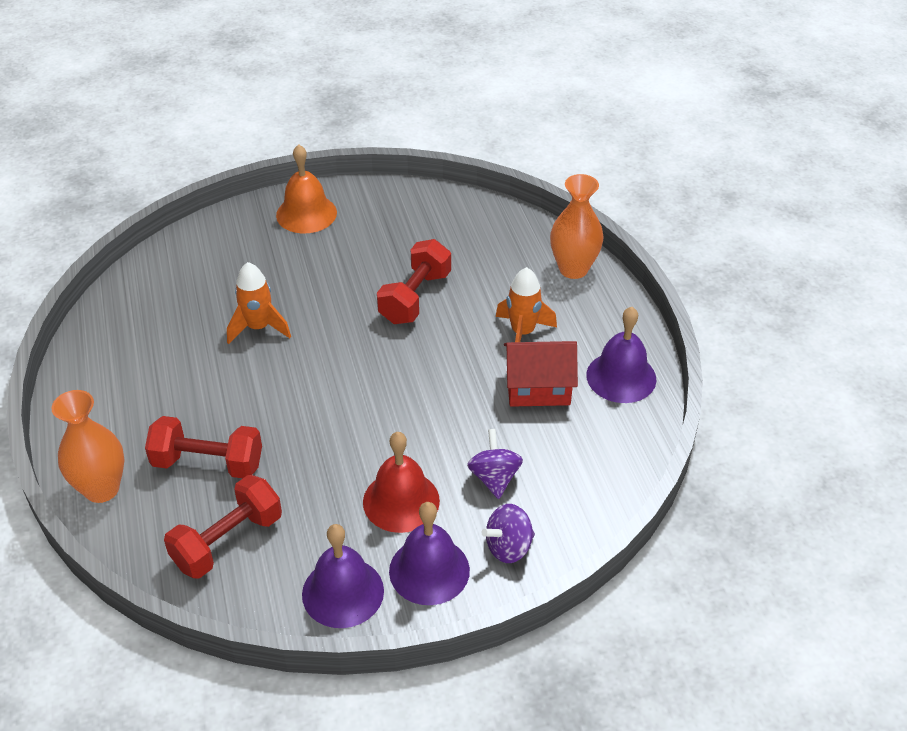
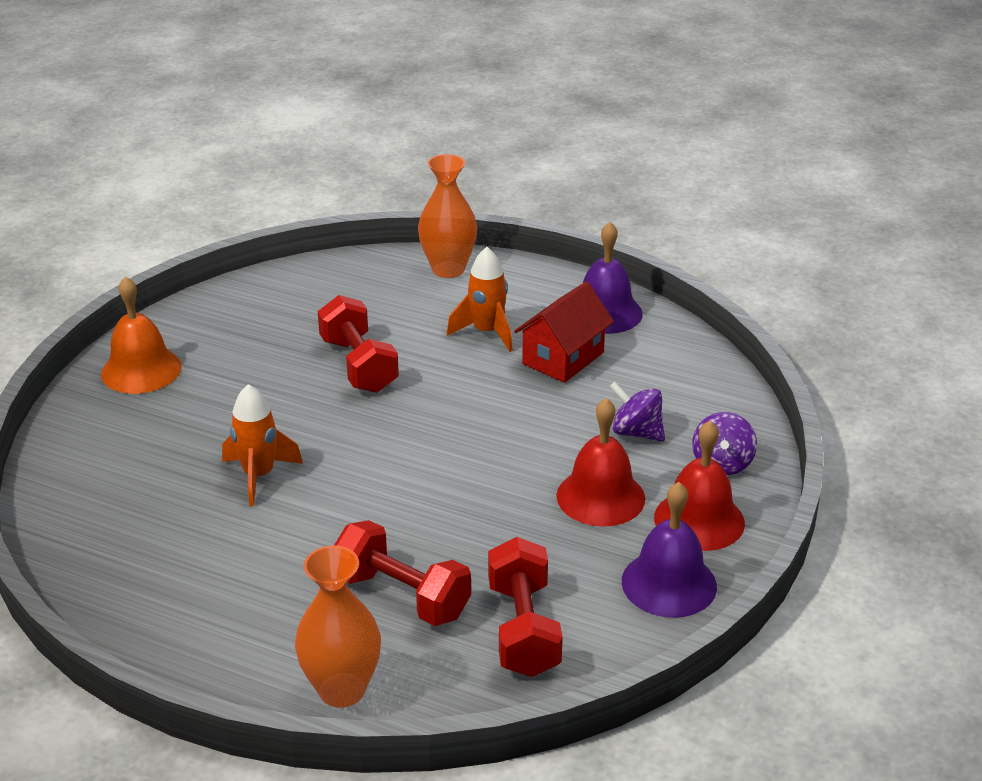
camera: 50 degrees left, 10 degrees down
(208, 463) = (402, 595): red dumbbell -> red dumbbell turned 75 degrees clockwise
(429, 570) = (699, 520): purple bell -> red bell

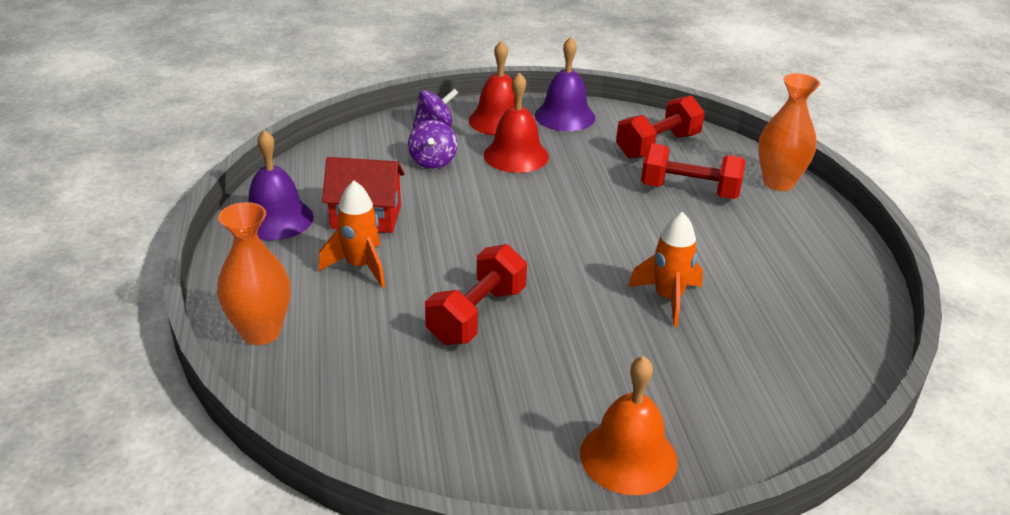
camera: 125 degrees left, 0 degrees up
(402, 595) = (689, 191): red dumbbell -> red dumbbell turned 75 degrees counterclockwise

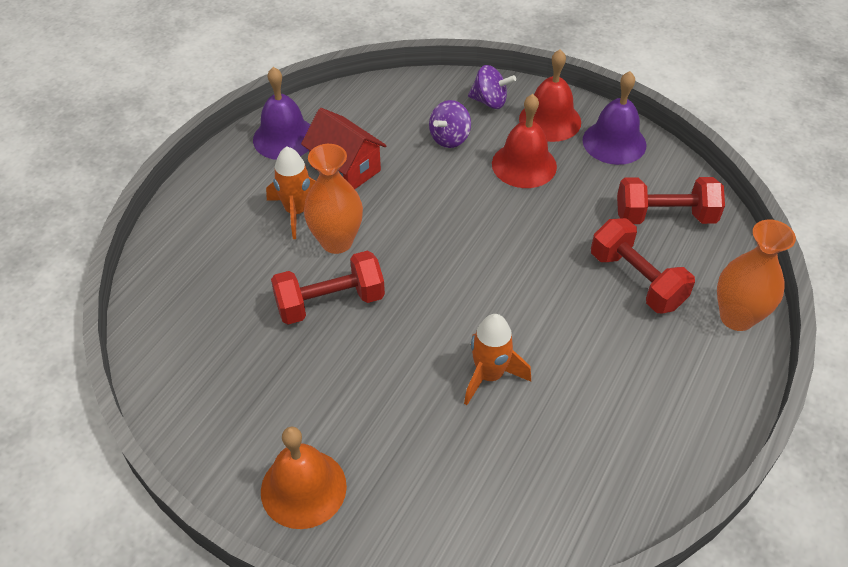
camera: 40 degrees right, 15 degrees up
(261, 332) = (183, 232): orange vase -> orange vase (336, 241)

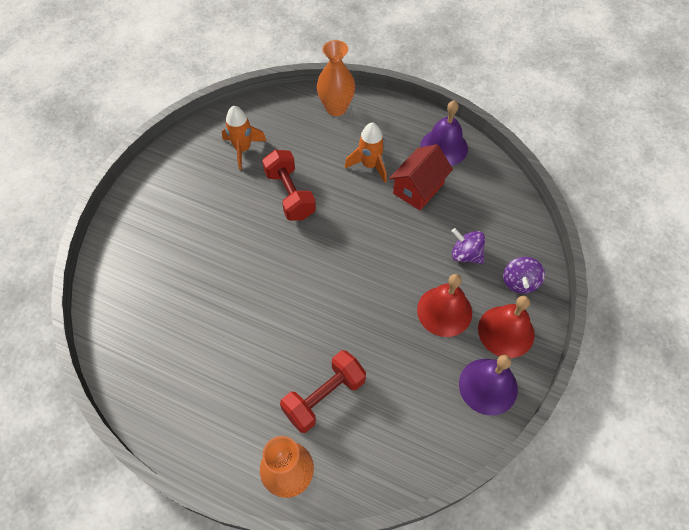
camera: 85 degrees right, 10 degrees up
(303, 488) = (153, 199): orange bell -> none
(336, 241) = (344, 191): orange vase -> orange vase (336, 108)
(489, 375) = (231, 293): orange rocket -> orange rocket (243, 149)
(665, 217) = (399, 425): red dumbbell -> none

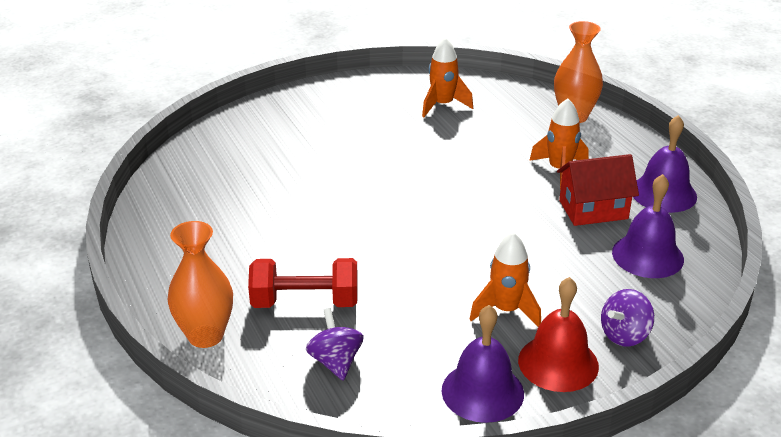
camera: 40 degrees right, 25 degrees down
(290, 195) = (449, 153): red dumbbell -> none
(444, 311) = (506, 310): red bell -> orange rocket
(465, 254) = (585, 282): purple spinning top -> purple spinning top (335, 362)
(478, 207) = (647, 255): none -> purple bell

